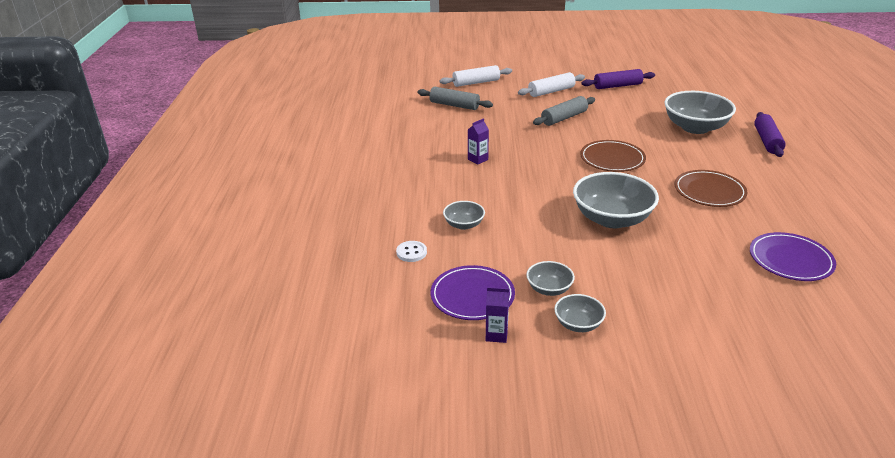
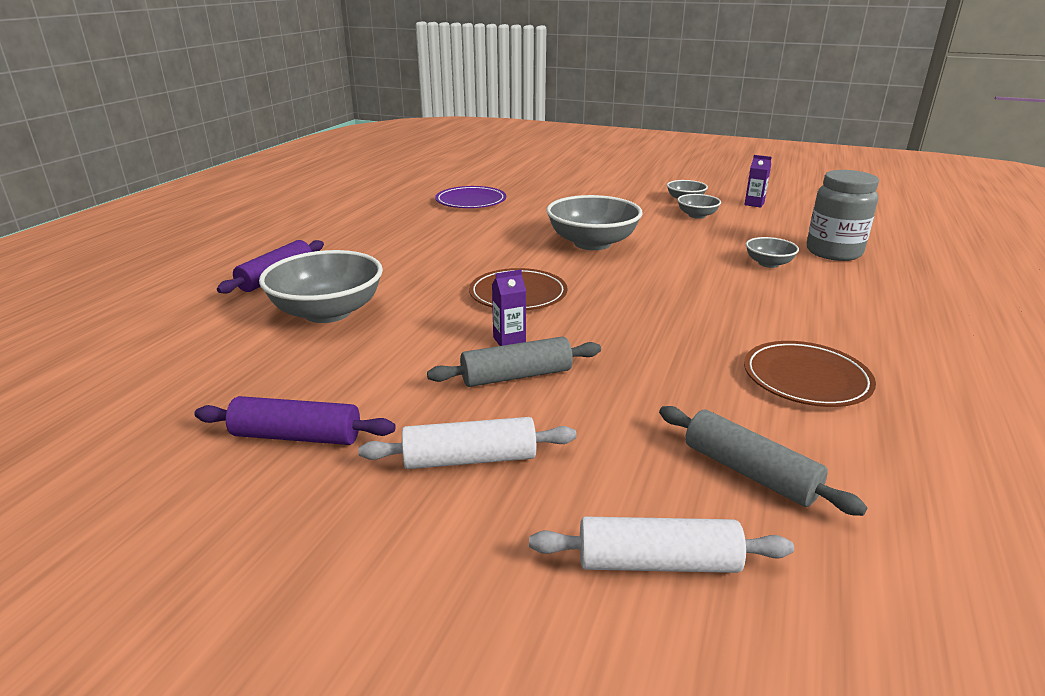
camera: 160 degrees left, 5 degrees down
(411, 252) = (833, 252): white button -> grey jar
(472, 296) = (770, 221): purple plate -> none
(478, 159) = (728, 331): purple carton -> purple carton (509, 340)
(709, 191) = (453, 246): brown plate -> brown plate (806, 378)

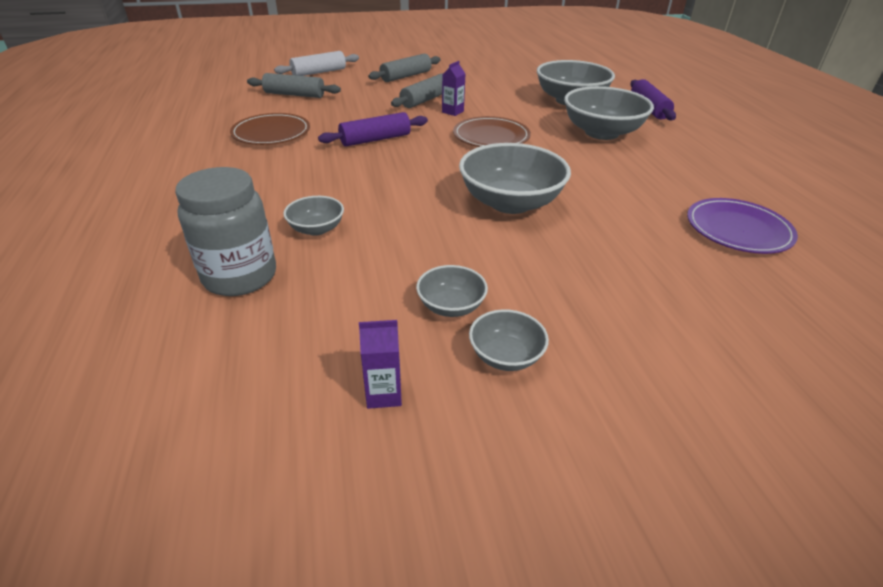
camera: 145 degrees right, 10 degrees up
(297, 436) = (476, 68): purple rolling pin -> purple rolling pin (375, 139)
(398, 268) = (601, 132): none -> grey bowl
(470, 459) = (406, 76): white rolling pin -> grey rolling pin

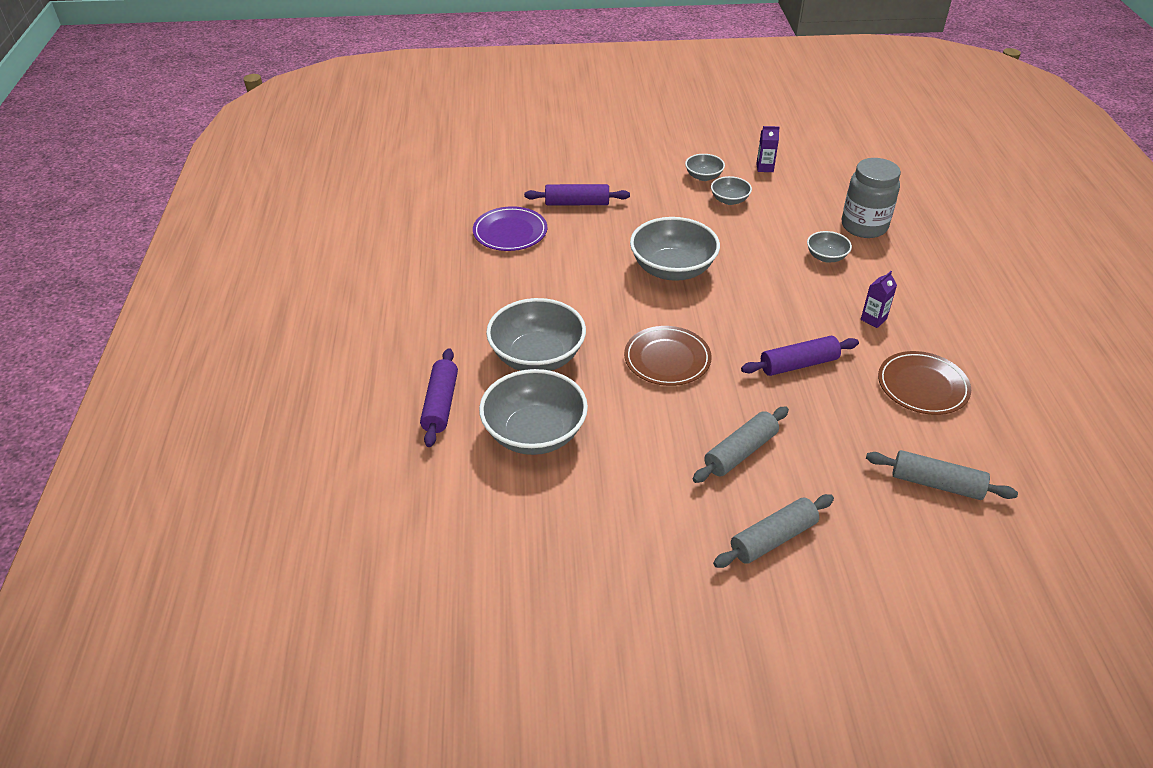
camera: 170 degrees left, 5 degrees up
(319, 72) = (929, 569): white rolling pin -> none
(452, 112) = (705, 416): purple carton -> purple carton (873, 319)
(689, 279) = (577, 203): none -> purple rolling pin

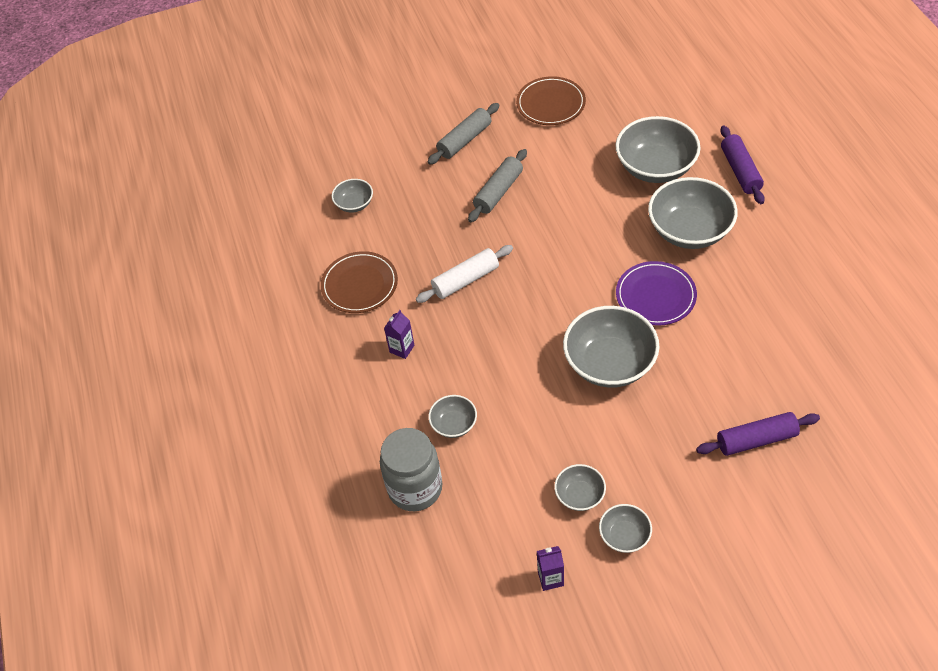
camera: 170 degrees right, 10 degrees up
(510, 232) = (803, 371): purple plate -> purple plate (655, 296)
(667, 359) = (579, 256): brown plate -> brown plate (551, 104)
(798, 364) = (465, 280): purple rolling pin -> white rolling pin
(936, 483) = (354, 204): grey rolling pin -> grey bowl

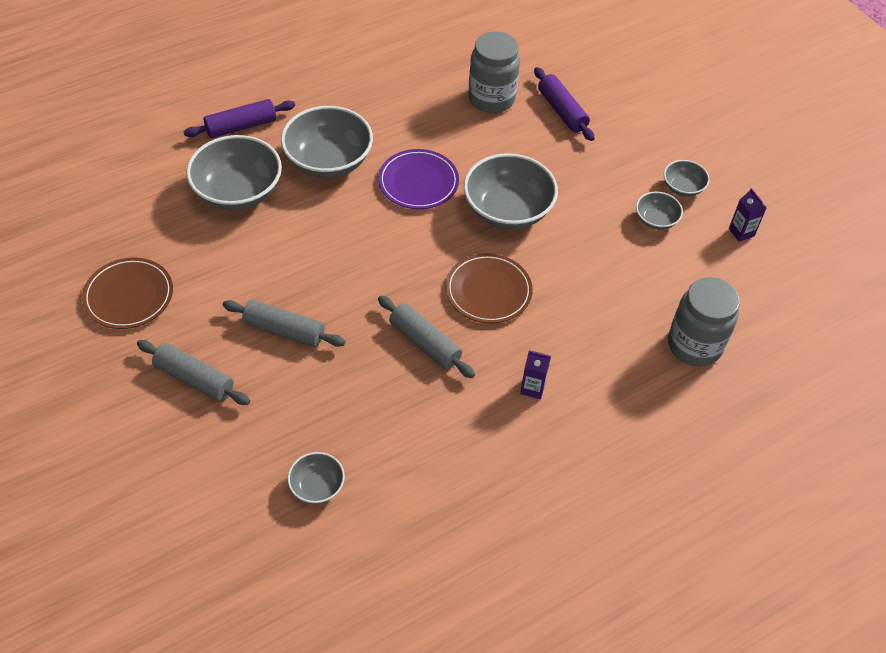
camera: 110 degrees left, 0 degrees up
(360, 285) = (450, 450): brown plate -> brown plate (488, 291)
(454, 424) = (613, 325): grey bowl -> none
(465, 280) = (424, 343): white rolling pin -> grey rolling pin
(778, 374) = (491, 99): none -> grey jar

